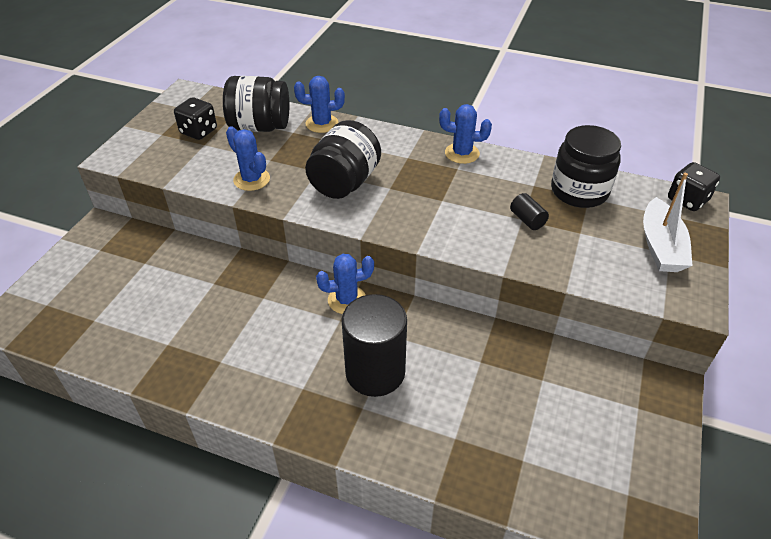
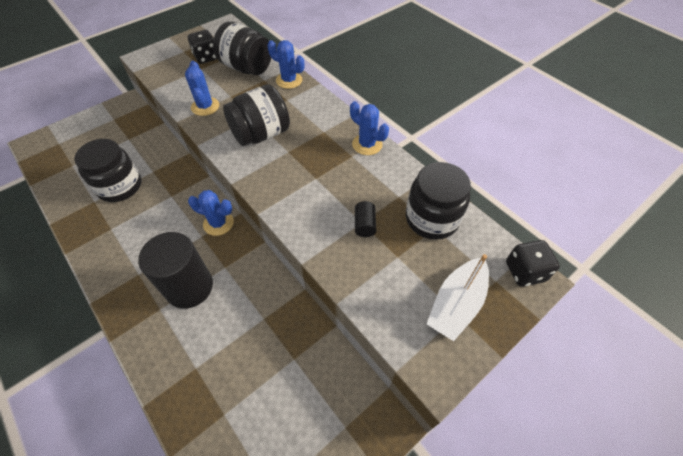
camera: 30 degrees right, 10 degrees up
(187, 315) = (120, 186): none -> black jar

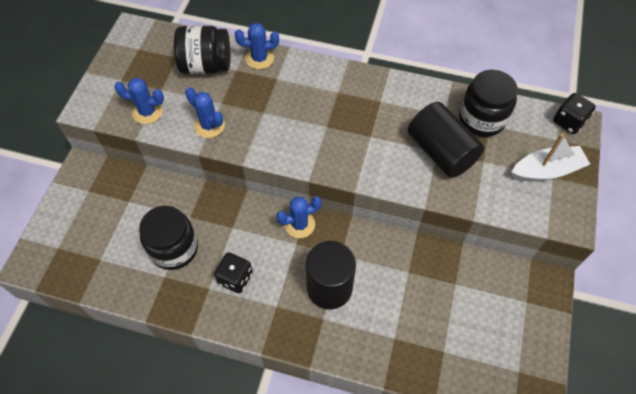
camera: 35 degrees left, 5 degrees up
(206, 57) = (153, 75): black dice -> black dice (235, 278)
(261, 134) = (288, 123): black jar -> none
(364, 225) = (441, 152): black cylinder -> black cylinder, size x2.38
(367, 144) = (383, 84): blue cactus -> blue cactus (147, 112)
(456, 304) = (546, 170): white boat -> white boat turned 105 degrees counterclockwise

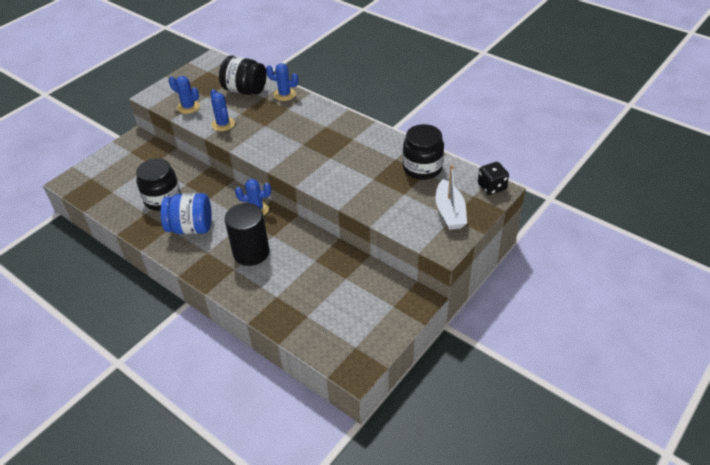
camera: 25 degrees right, 15 degrees down
(235, 278) = (191, 228): black dice -> blue jar
(441, 152) = (375, 180): black cylinder -> none
(546, 170) = (449, 212): white boat -> white boat turned 75 degrees clockwise

